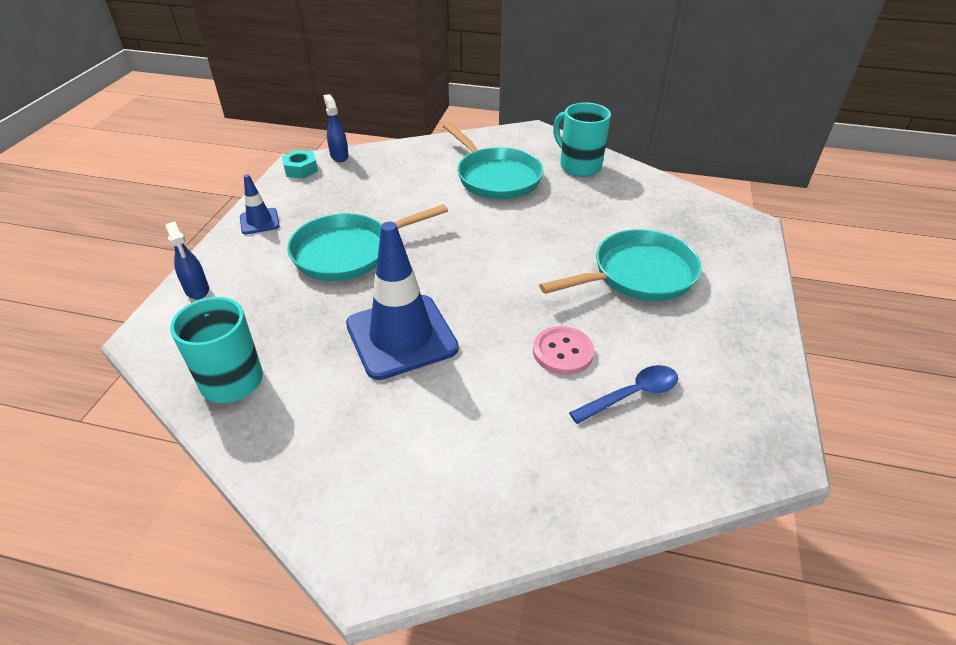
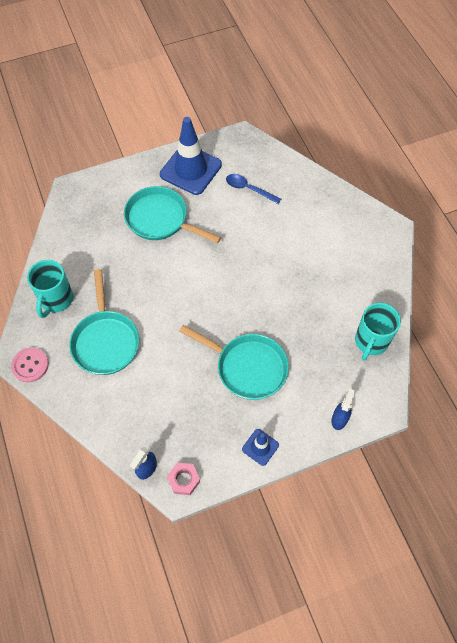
camera: 125 degrees left, 20 degrees up
(301, 169) = (184, 480): turquoise nut -> pink nut
(401, 336) = (287, 292): blue traffic cone -> blue traffic cone (190, 170)
(495, 177) = (105, 341): turquoise pan -> turquoise pan turned 150 degrees clockwise
(563, 352) = (243, 224): pink button -> pink button (30, 365)

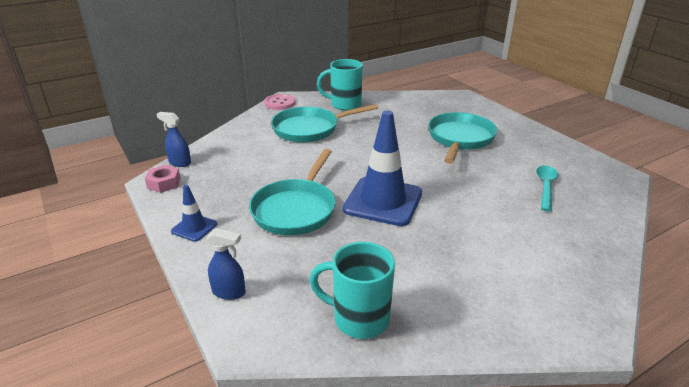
camera: 80 degrees right, 30 degrees down
(190, 170) = (538, 148): blue traffic cone -> blue traffic cone (383, 201)
(249, 189) = (545, 187): blue spoon -> turquoise spoon

